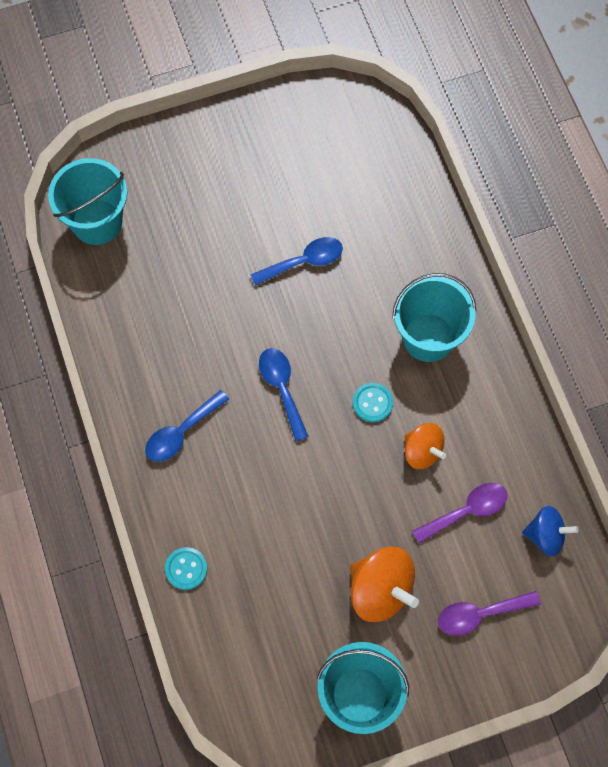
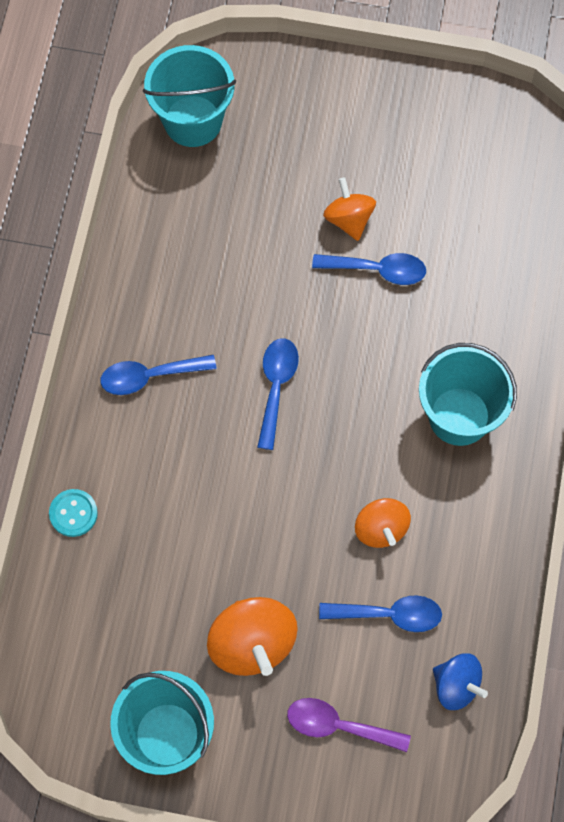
camera: 30 degrees right, 0 degrees up
(260, 235) = (349, 219): none -> orange spinning top
(372, 403) = (360, 452): turquoise button -> none
(466, 511) = (389, 615): purple spoon -> blue spoon

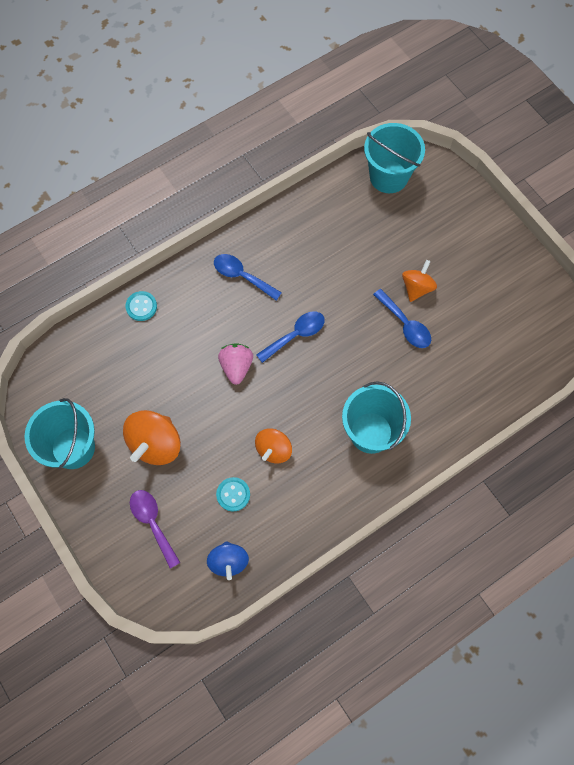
camera: 45 degrees right, 0 degrees up
(249, 480) = (236, 367): none -> pink strawberry
(389, 615) = (233, 494): blue spoon -> turquoise button

